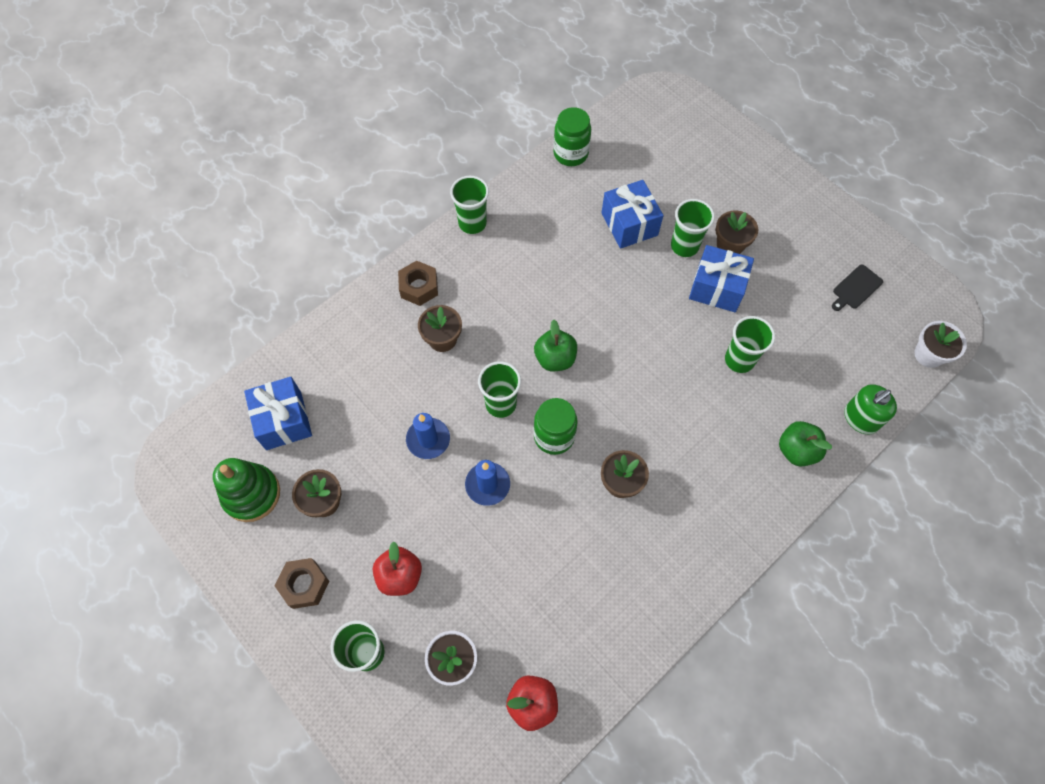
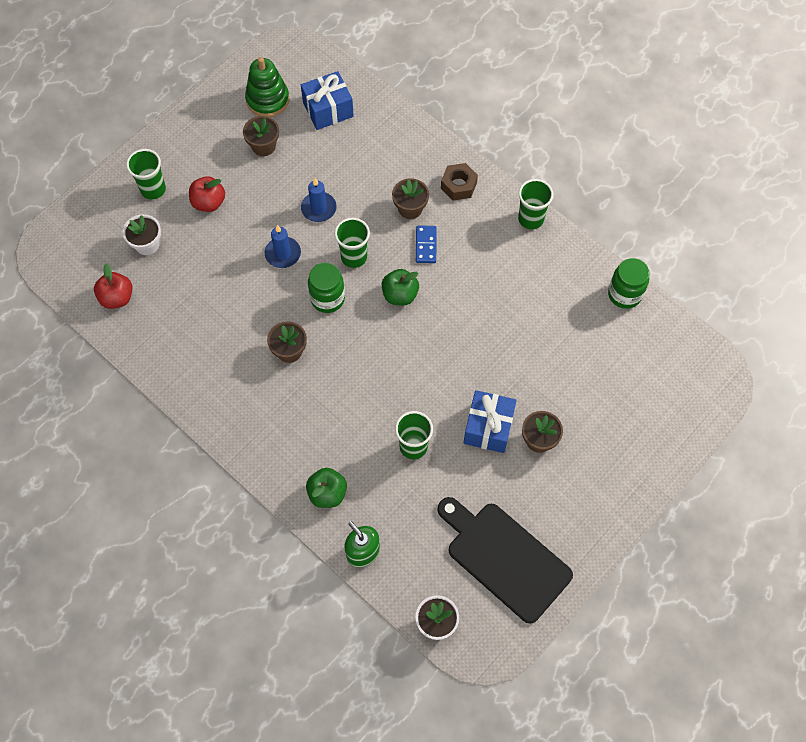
camera: 85 degrees right, 0 degrees up
(304, 585) = (201, 144): brown nut -> none
(493, 327) = (425, 245): none -> blue domino
(629, 224) = (549, 349): blue gift -> none
(684, 246) = (532, 398): green cup -> none
(856, 288) = (504, 558): black cutting board -> black cutting board, size x2.40

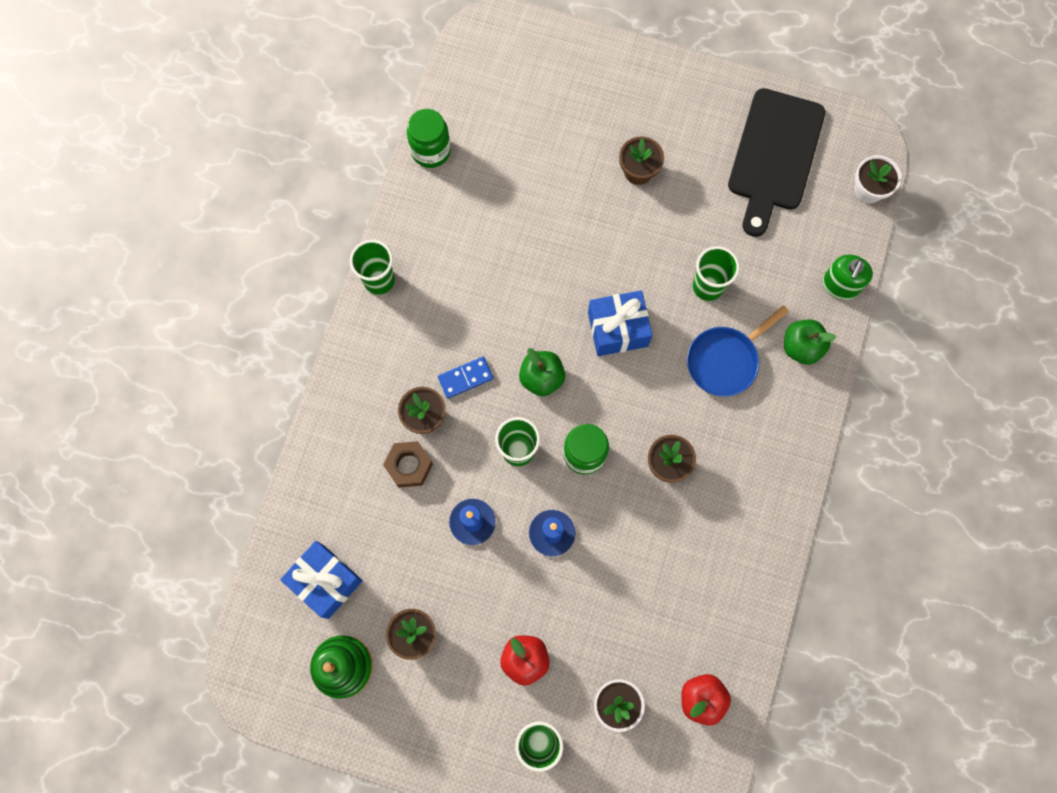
camera: 115 degrees left, 10 degrees up
(346, 430) = (725, 360): none -> blue pan
(458, 185) = (369, 376): brown nut -> brown nut (409, 466)
(488, 427) = (650, 223): blue gift -> blue gift (617, 329)

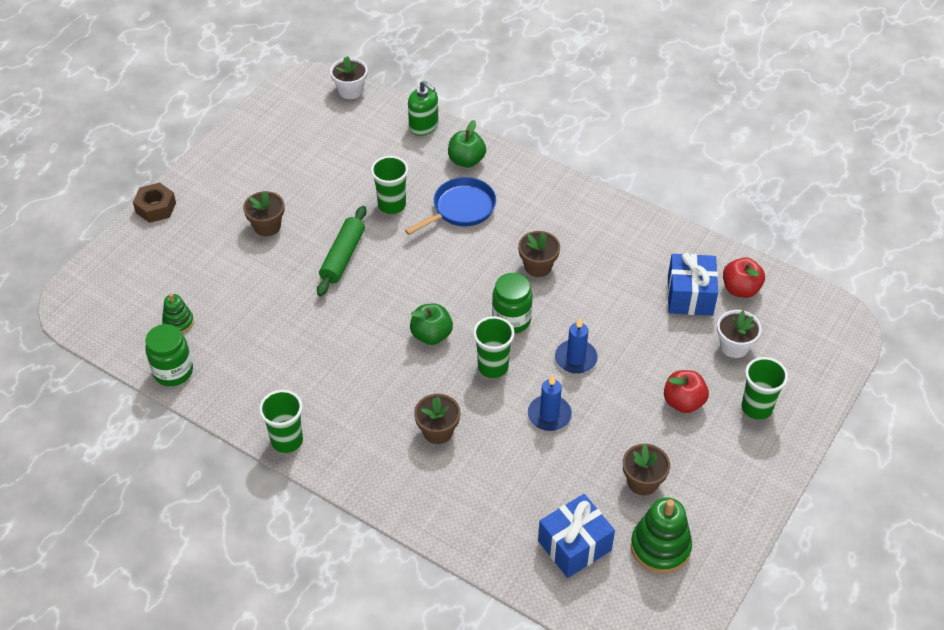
camera: 75 degrees left, 25 degrees down
(409, 466) = (481, 453): brown nut -> brown nut (155, 208)
(465, 378) = (411, 391): blue domino -> none
(490, 133) = (178, 322): none -> green stacking toy
(617, 329) = (406, 272): blue gift -> blue gift (690, 296)
(619, 259) = (343, 257): none -> green rolling pin
(725, 360) = (460, 209): blue pan -> blue pan turned 105 degrees counterclockwise
(774, 155) = (295, 137): black cutting board -> none

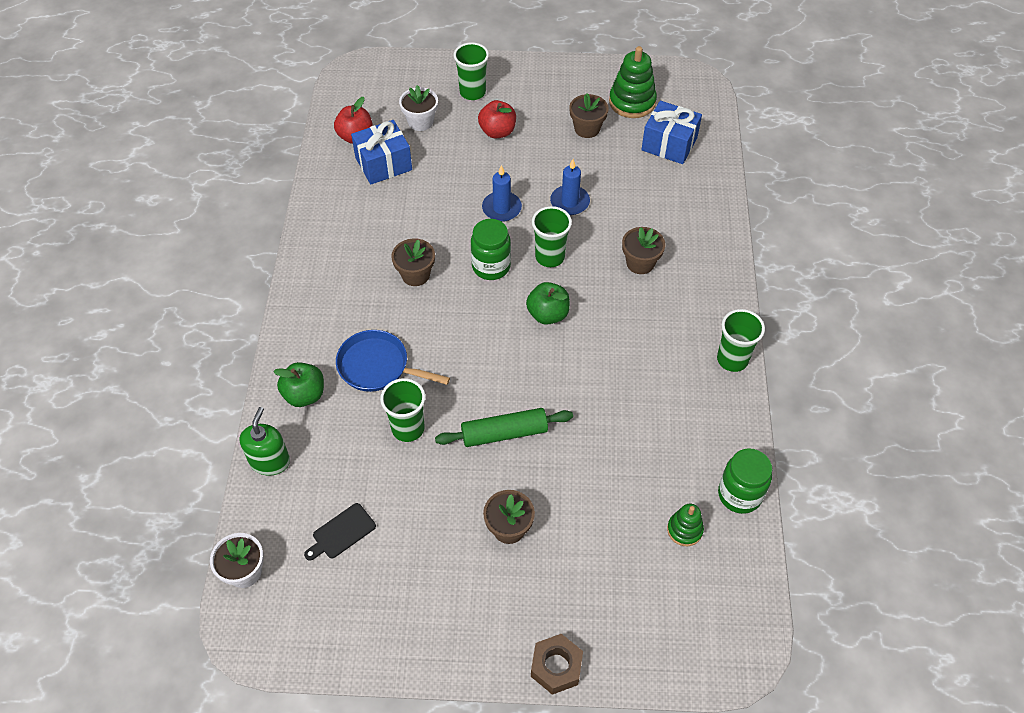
camera: 120 degrees left, 5 degrees up
(338, 142) = (341, 533): none -> black cutting board

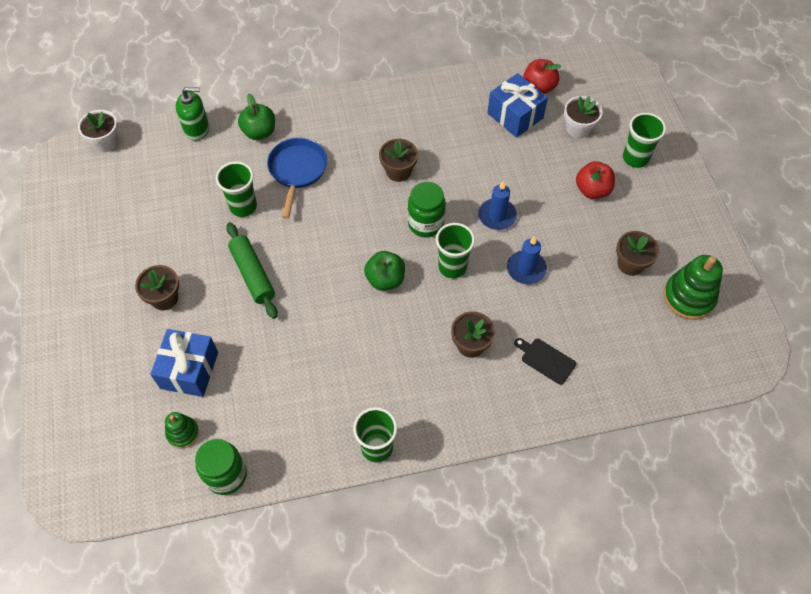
camera: 75 degrees right, 5 degrees up
(341, 533) = (144, 189): black cutting board -> black cutting board (546, 360)
(556, 667) = (49, 357): brown nut -> none
(669, 144) = (642, 343): blue gift -> blue gift (189, 370)

